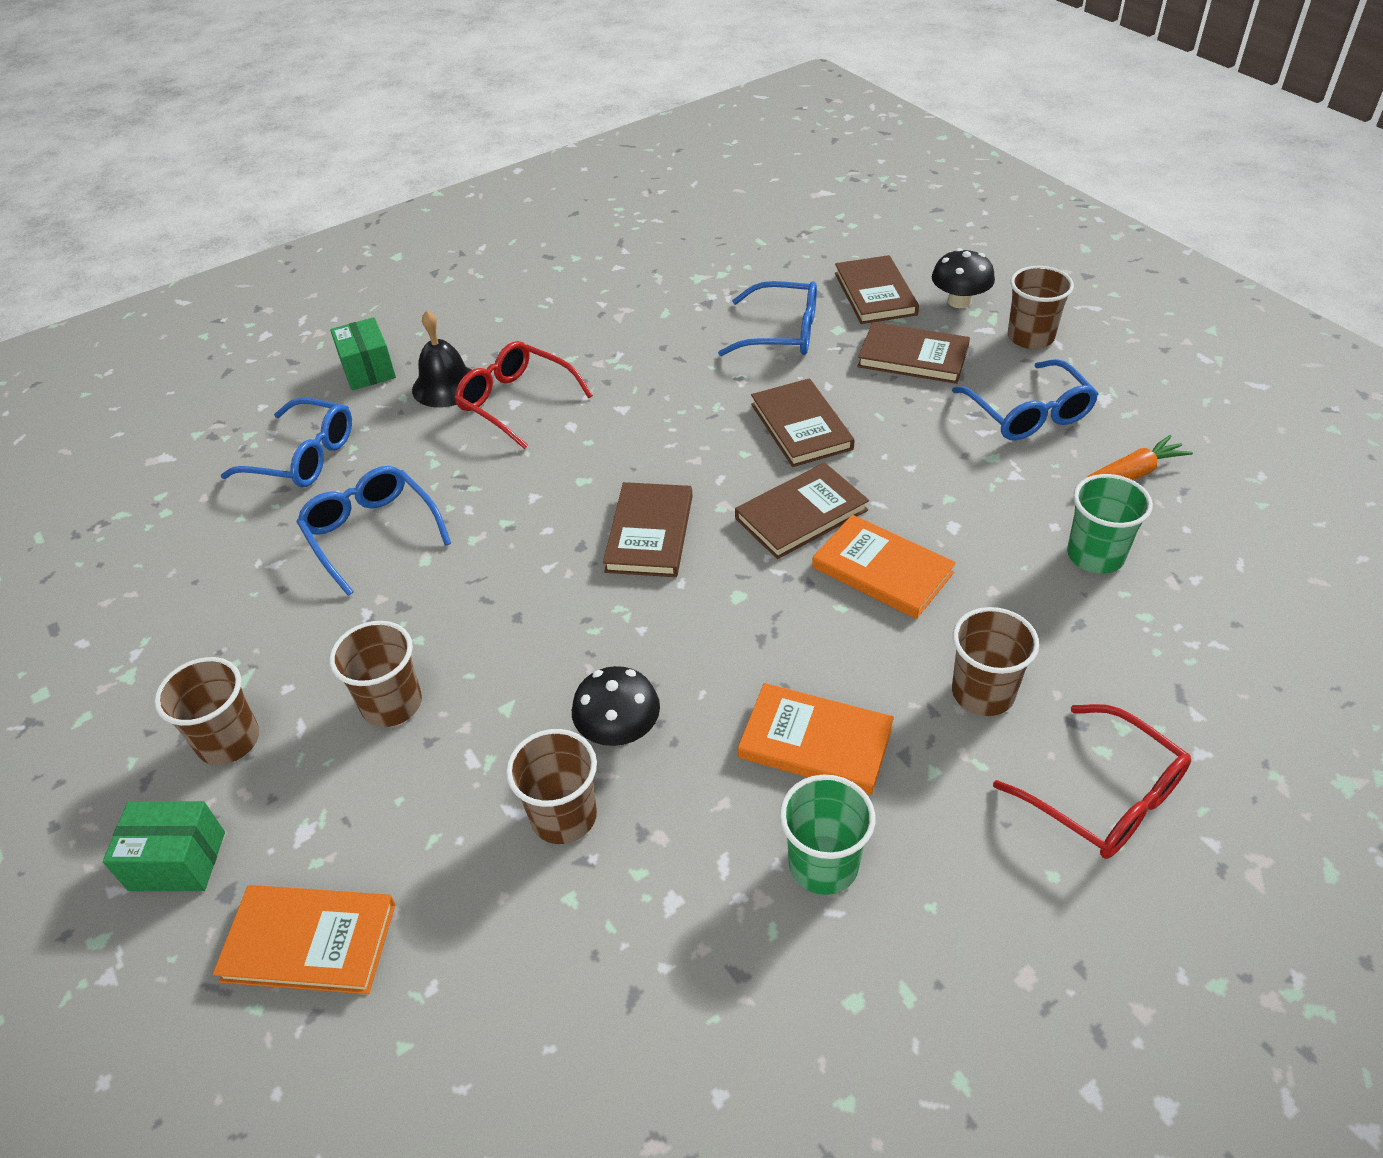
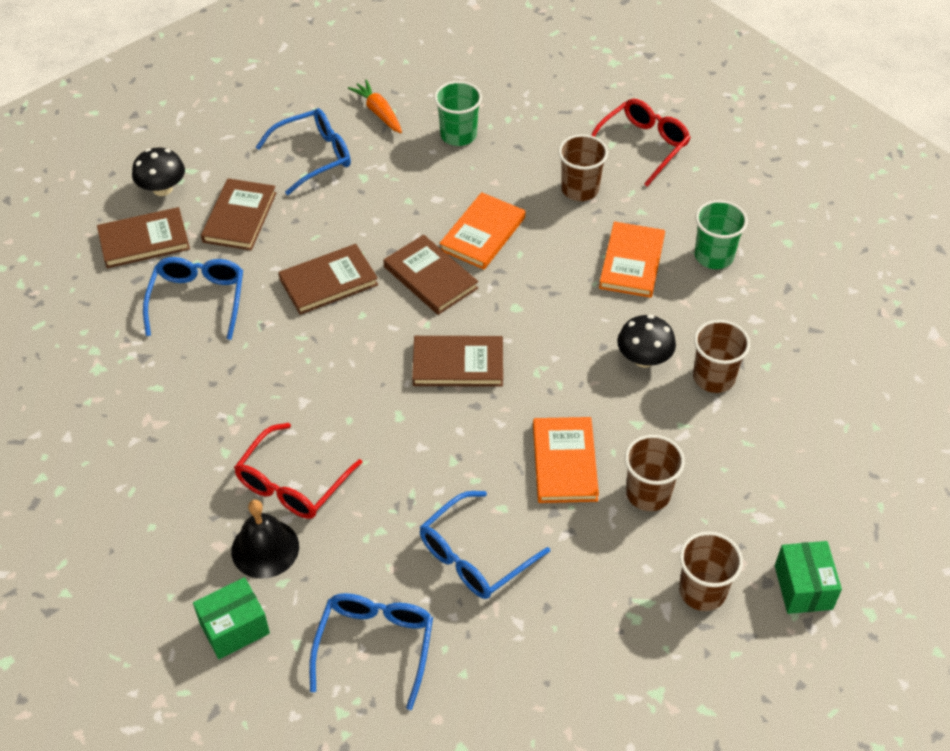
camera: 100 degrees left, 5 degrees up
(309, 942) = (833, 490): orange book -> orange book (564, 462)
(1030, 337) = (218, 150): brown cup -> none

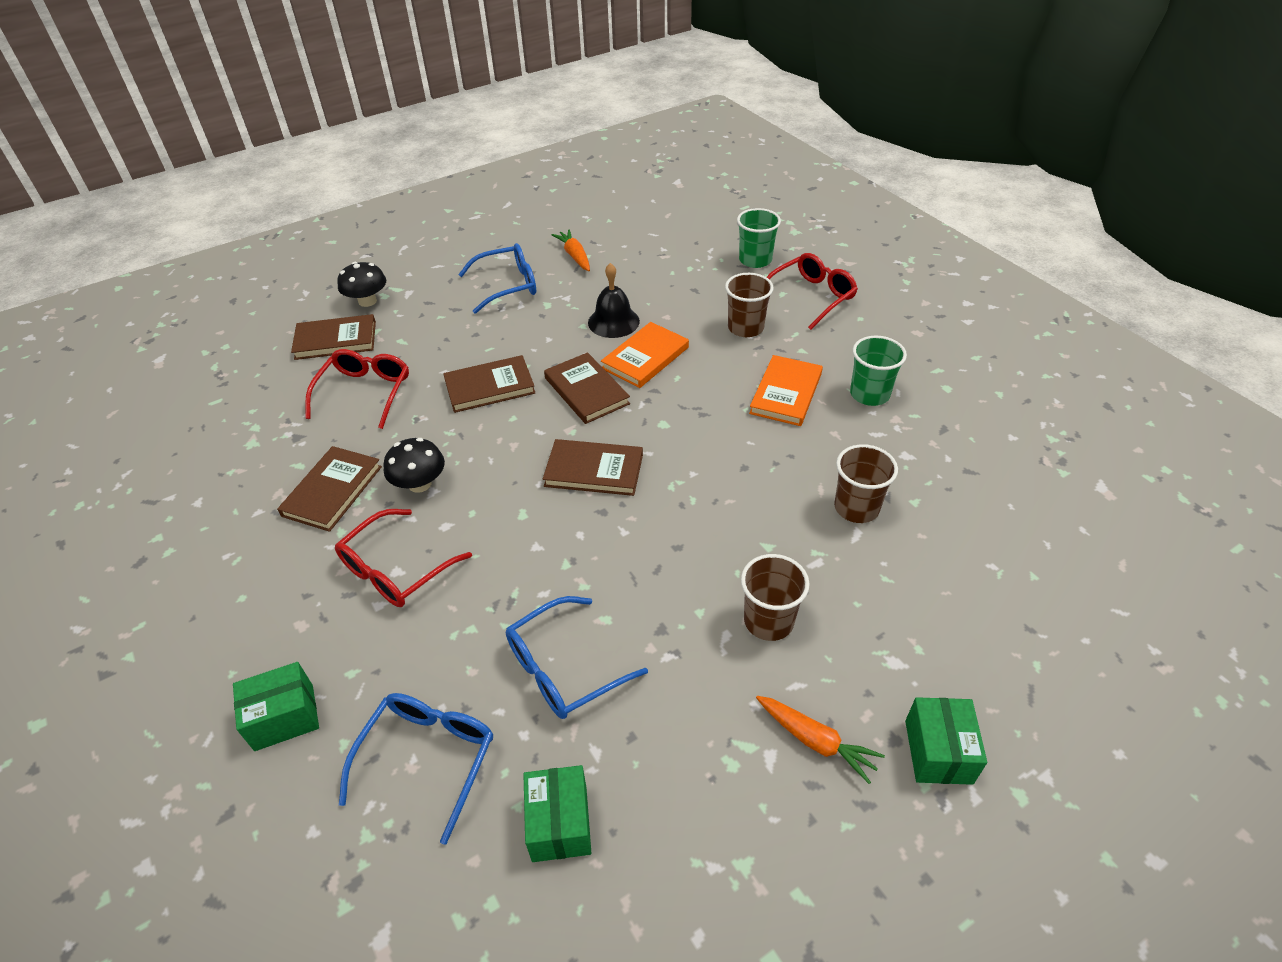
camera: 10 degrees right, 5 degrees down
(198, 300) = (365, 392): blue glasses -> red glasses
(240, 217) = (426, 328): brown book -> brown book (332, 491)
(265, 548) = (346, 633): black bell -> black bell (613, 321)
(458, 135) = (641, 277): green cup -> green cup (755, 260)
(501, 682) = (559, 823): none -> green box
(564, 462) = (683, 578): orange book -> none
(644, 358) = (784, 482): black mushroom -> black mushroom (420, 484)
(702, 591) = (815, 741): brown cup -> orange carrot

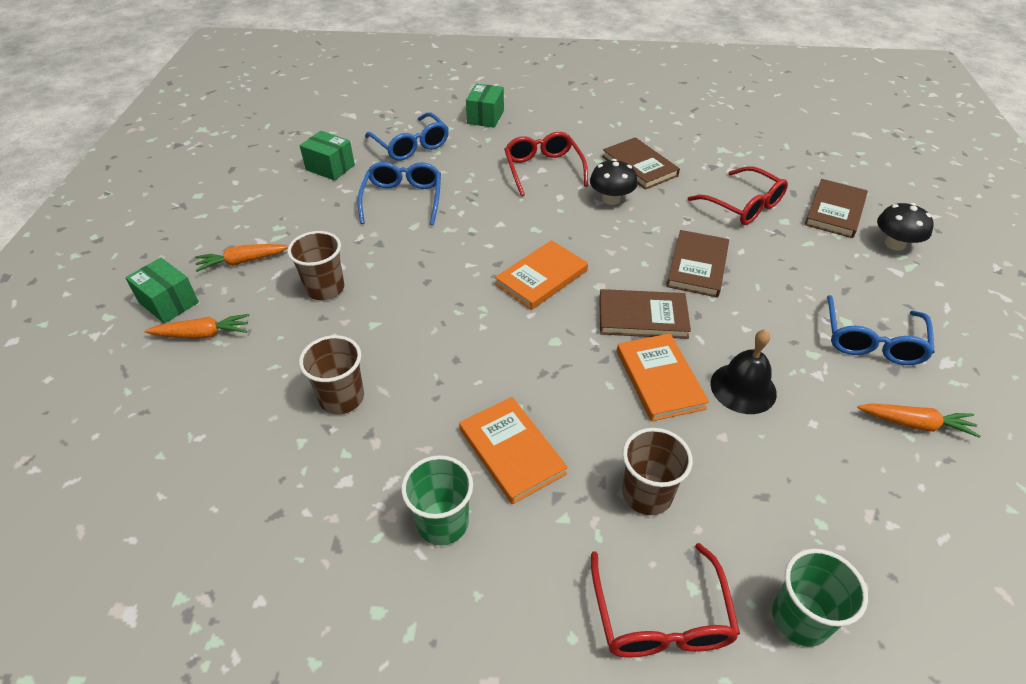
camera: 125 degrees right, 0 degrees up
(594, 470) = (541, 277): brown book -> orange book
(927, 671) = (202, 334): none -> orange carrot

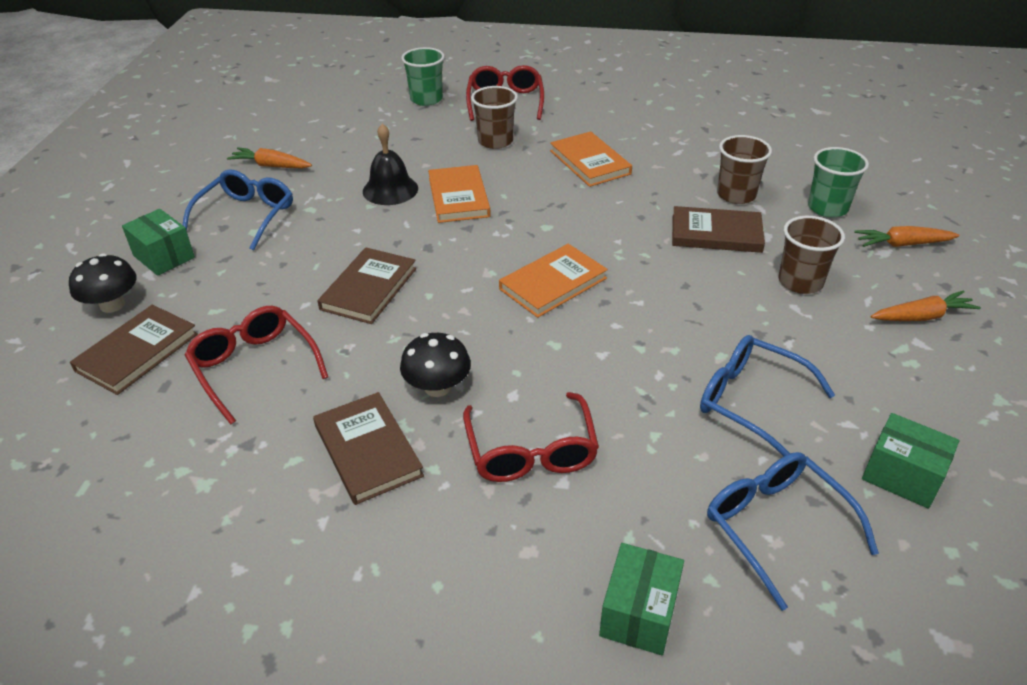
camera: 175 degrees left, 5 degrees down
(169, 303) = (968, 274): green box -> green box (164, 256)
(403, 199) = (751, 401): blue glasses -> blue glasses turned 120 degrees clockwise
(442, 523) = (637, 134): green cup -> green cup (827, 208)
(642, 317) = (454, 242): brown book -> brown book (716, 233)

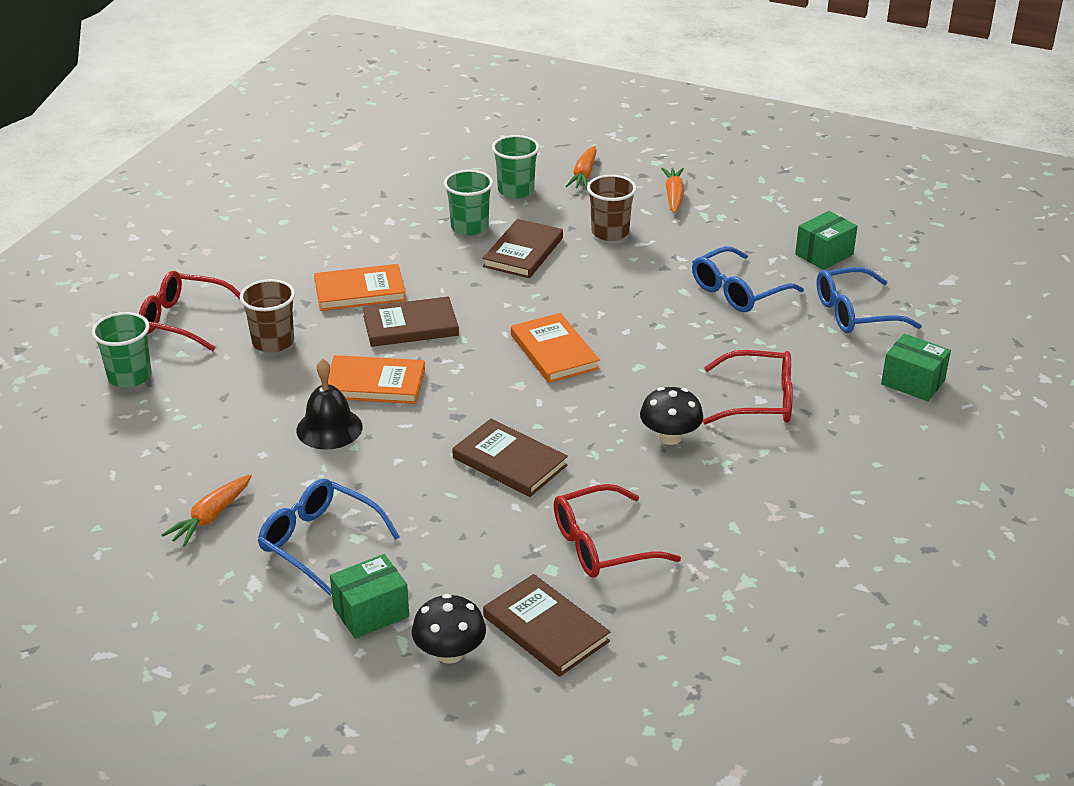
camera: 75 degrees left, 5 degrees down
(368, 450) = (734, 483): brown book -> brown book (410, 326)
(736, 195) = (469, 227): brown cup -> green cup

